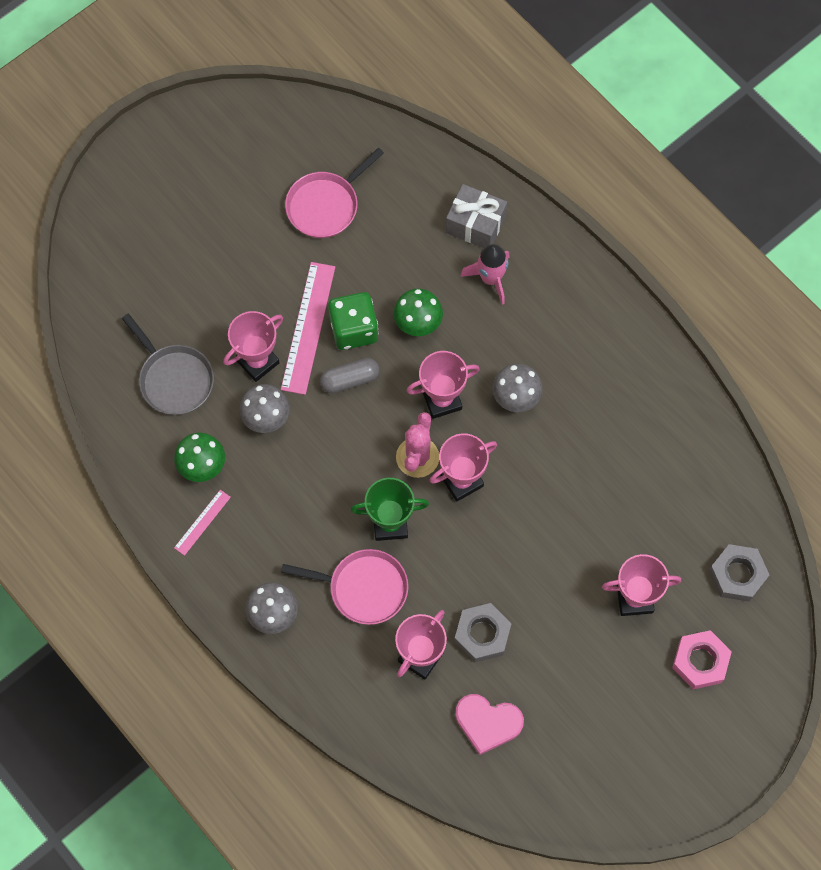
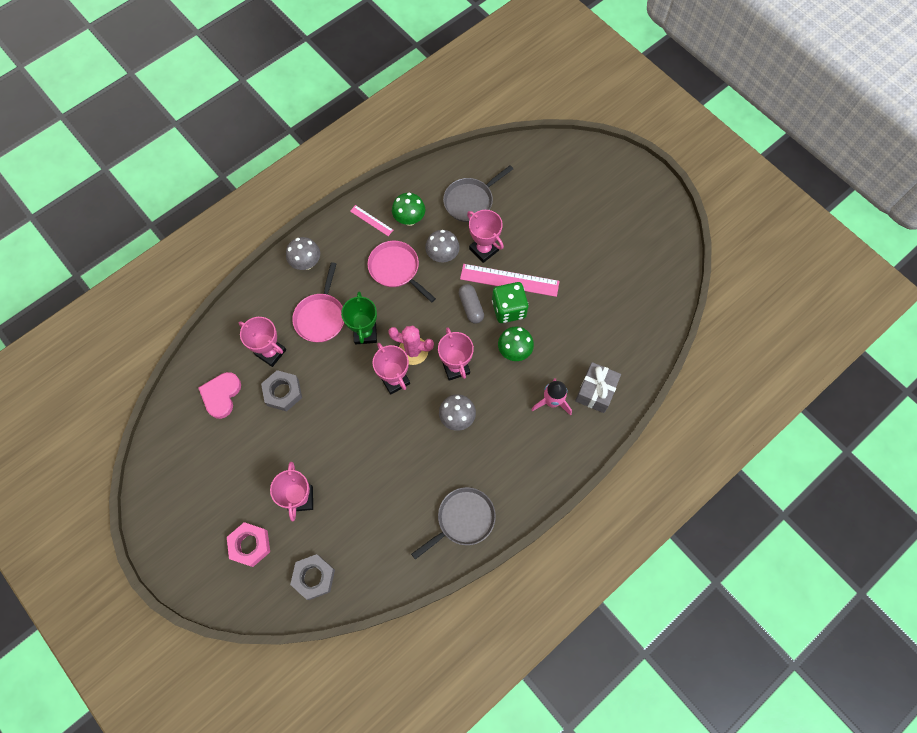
camera: 90 degrees right, 0 degrees up
(325, 205) = (604, 290): pink pan -> pink pan (396, 269)
(653, 391) = (463, 519): none -> grey pan

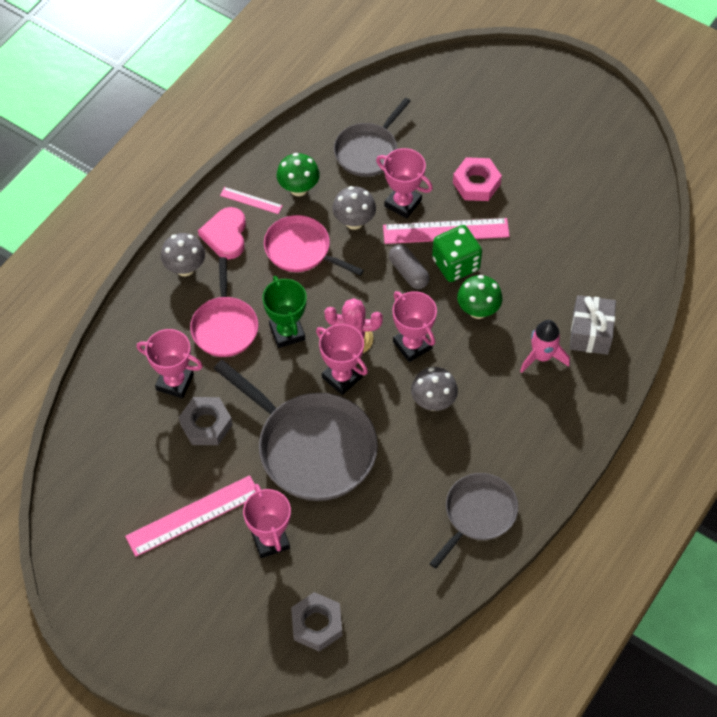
camera: 15 degrees left, 10 degrees down
(221, 395) = (128, 446): pink heart -> pink heart (225, 235)
(250, 545) = (224, 608): pink nut -> pink nut (476, 183)
(251, 463) = (193, 515): none -> pink ruler
(354, 431) = (311, 447): none -> grey pan

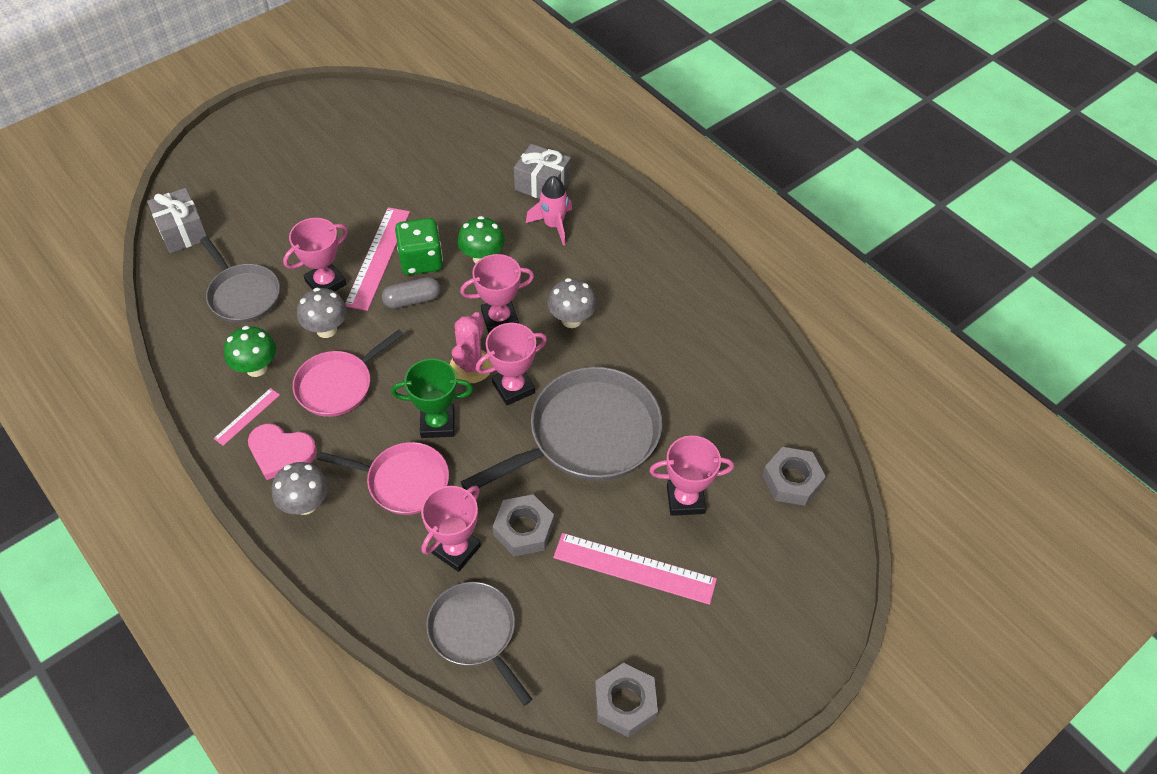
camera: 75 degrees left, 5 degrees down
(76, 536) = (625, 703): none -> grey nut
(193, 515) = (634, 568): pink ruler -> pink ruler turned 60 degrees counterclockwise
(418, 83) = (182, 231): none -> grey gift
(476, 183) = (334, 219): pink nut -> none
(478, 514) = (705, 318): grey pan -> grey pan (475, 633)

